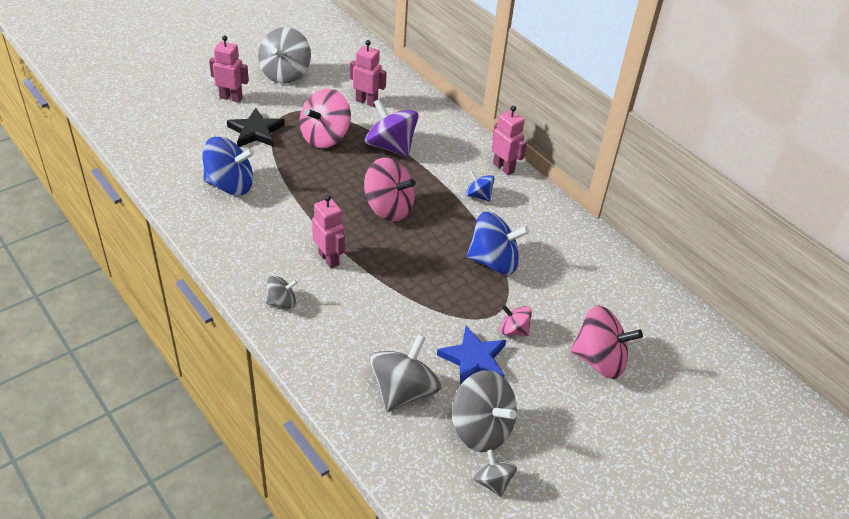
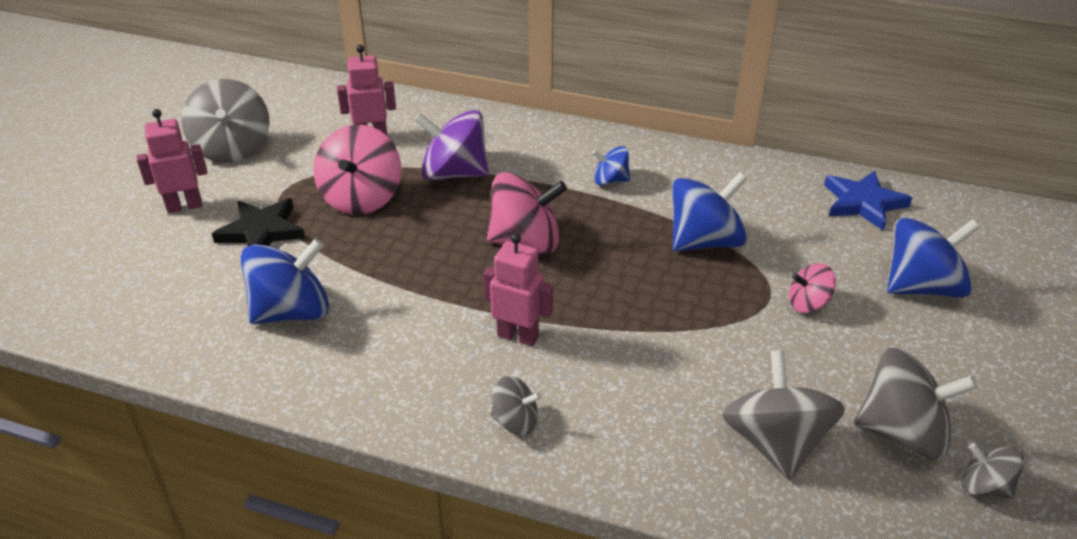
camera: 30 degrees left, 5 degrees down
(282, 302) = (515, 421): grey spinning top -> grey spinning top turned 60 degrees clockwise
(474, 359) = (806, 359): blue star -> blue star (863, 203)
(503, 167) = (604, 140): pink robot -> none
(599, 360) = (922, 287): pink spinning top -> blue spinning top

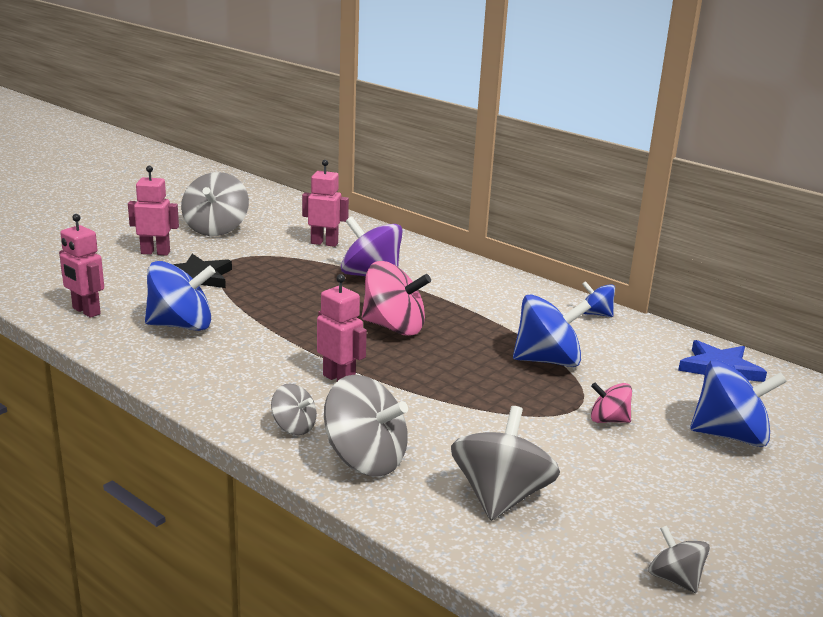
camera: 20 degrees right, 15 degrees down
(162, 325) = (86, 311): none -> pink robot
(361, 198) = (287, 275): pink spinning top -> none
(610, 180) = (497, 307): blue spinning top -> blue spinning top (595, 314)
(902, 433) = (625, 523): grey spinning top -> grey spinning top (365, 459)

